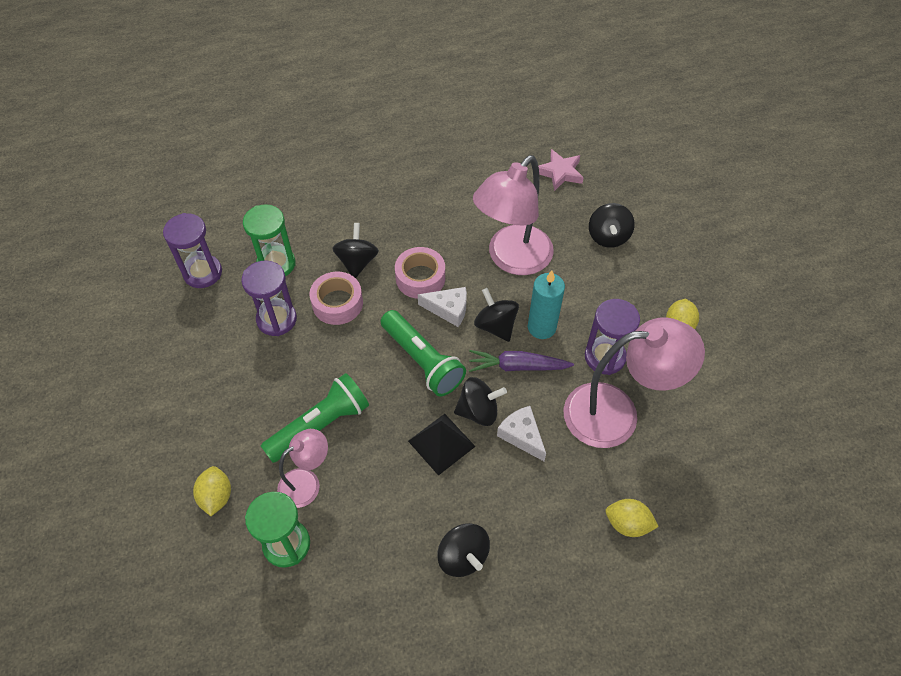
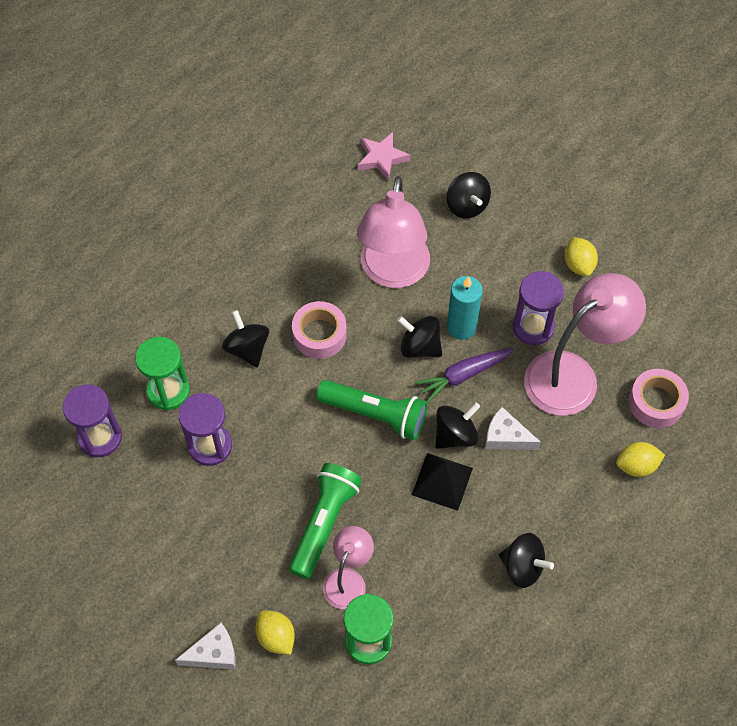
camera: 30 degrees left, 5 degrees up
(337, 303) = (257, 400): pink tape -> pink tape (656, 402)
(448, 309) = (366, 352): white cheese -> white cheese (213, 653)

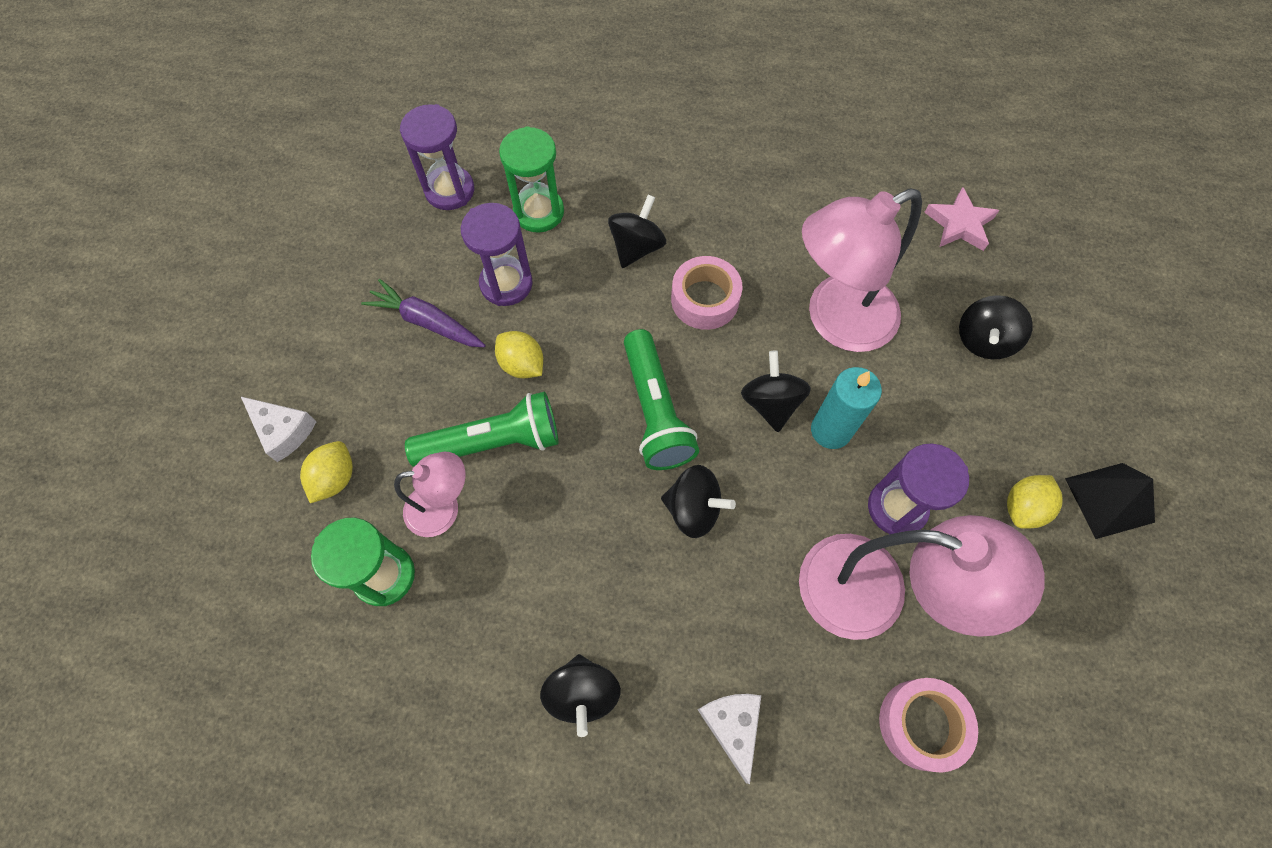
camera: 55 degrees right, 5 degrees up
(442, 481) = (627, 531): black pyramid -> black pyramid (1109, 500)
(463, 375) = (772, 470): purple carrot -> purple carrot (427, 322)
(506, 437) = (734, 567): white cheese -> white cheese (732, 726)
(636, 466) = (815, 754): yellow lemon -> yellow lemon (522, 364)

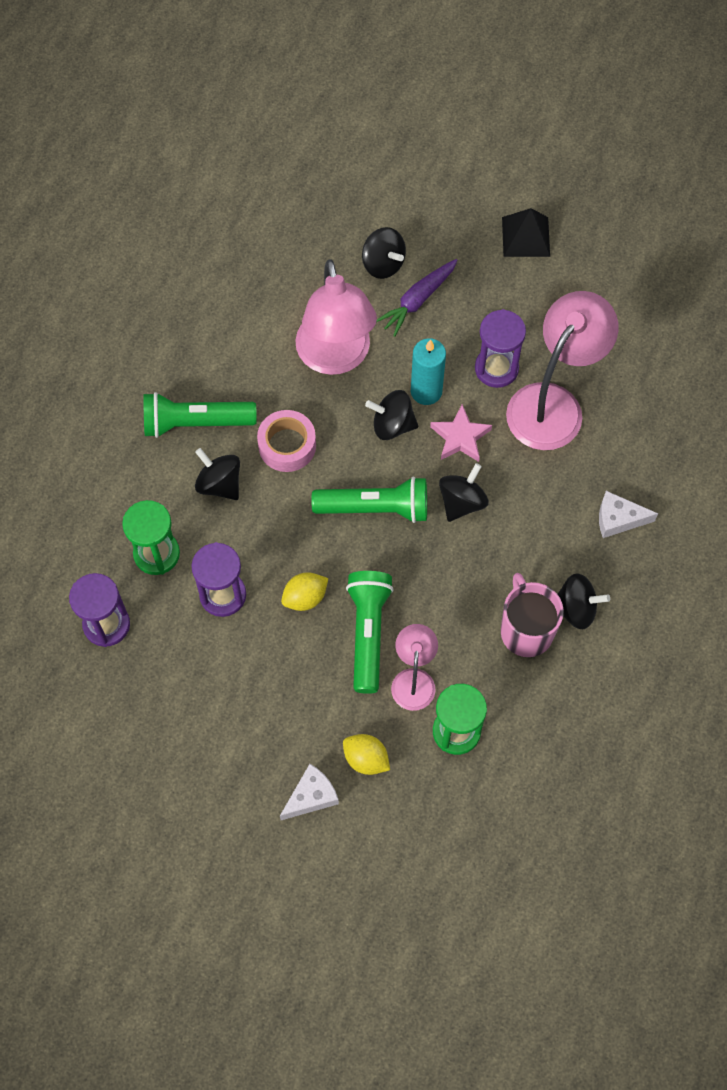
camera: 75 degrees left, 0 degrees up
(427, 322) = (241, 666): purple carrot -> purple carrot (418, 300)
(537, 632) = (526, 630): none -> pink mug
(702, 207) = (195, 423): none -> green flashlight
(921, 724) = (642, 405): pink tape -> none
(959, 224) = (277, 240): pink star -> pink star (460, 437)
(1023, 508) = (517, 290): yellow lemon -> none

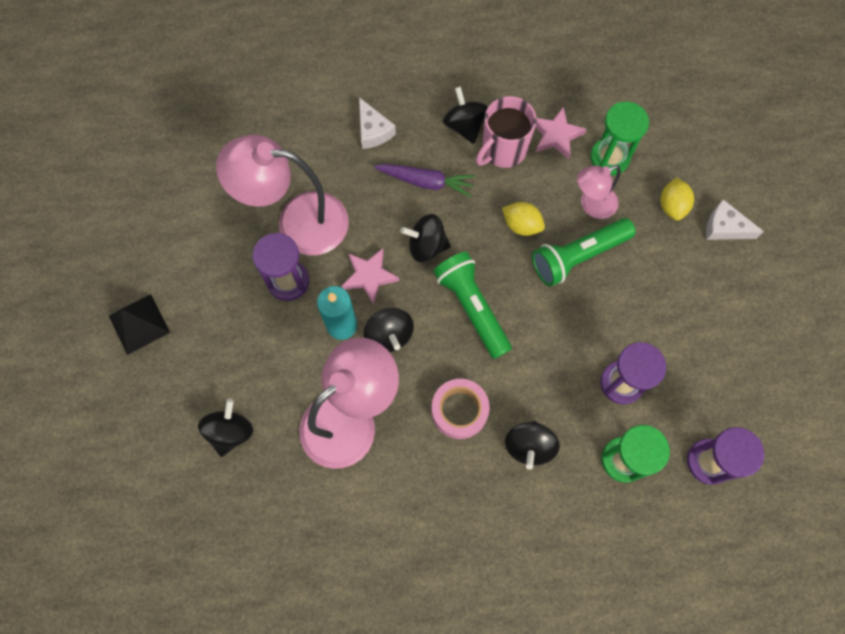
camera: 120 degrees left, 5 degrees up
(195, 423) = (485, 504): green flashlight -> none
(305, 598) = (581, 318): yellow lemon -> yellow lemon (521, 225)
(418, 300) = (254, 380): purple carrot -> purple carrot (426, 182)
(513, 693) = (556, 136): none -> pink star

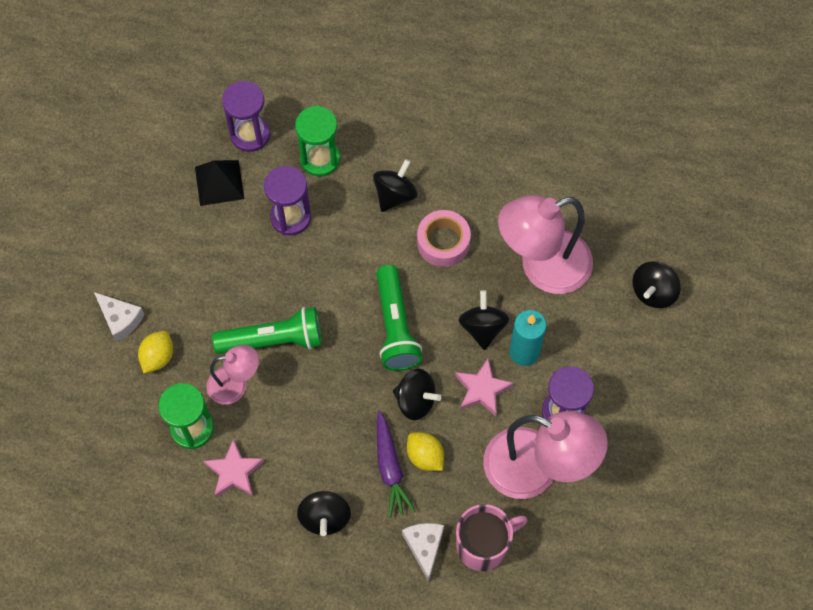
camera: 160 degrees left, 5 degrees down
(139, 324) = (719, 419): black pyramid -> black pyramid (219, 182)
(426, 182) = (390, 468): purple carrot -> purple carrot turned 135 degrees counterclockwise
(503, 150) = (296, 475): pink mug -> pink mug (483, 545)
(521, 225) = (313, 389): yellow lemon -> yellow lemon (425, 456)

